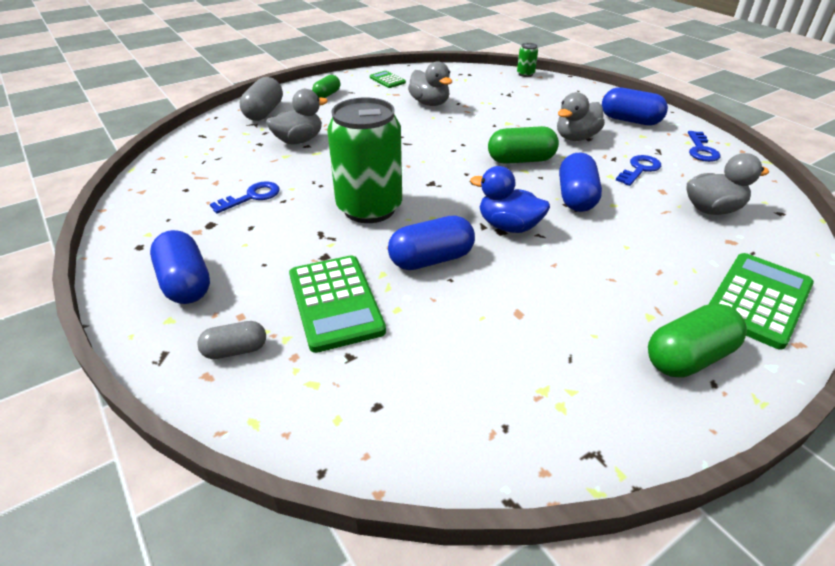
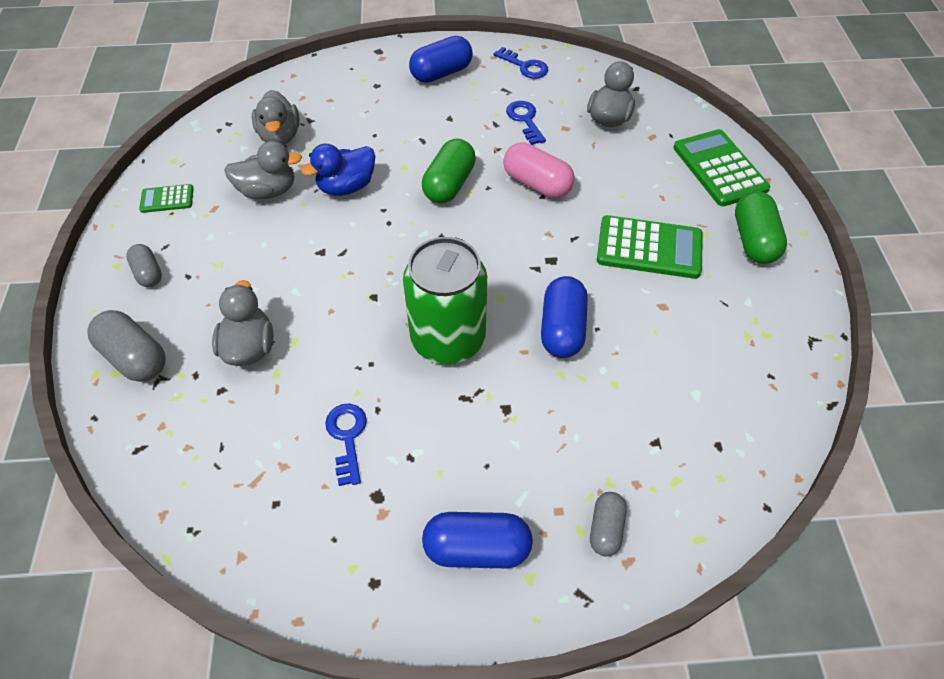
camera: 60 degrees left, 15 degrees up
(327, 95) = (148, 273): green capsule -> grey capsule
(335, 302) = (581, 426): green calculator -> green calculator (649, 248)
(508, 226) = (548, 251): blue duck -> blue duck (346, 187)
(525, 74) = (276, 82): green can -> none
(576, 137) = (441, 125): grey duck -> grey duck (280, 136)
(576, 197) = (537, 184): blue capsule -> pink capsule

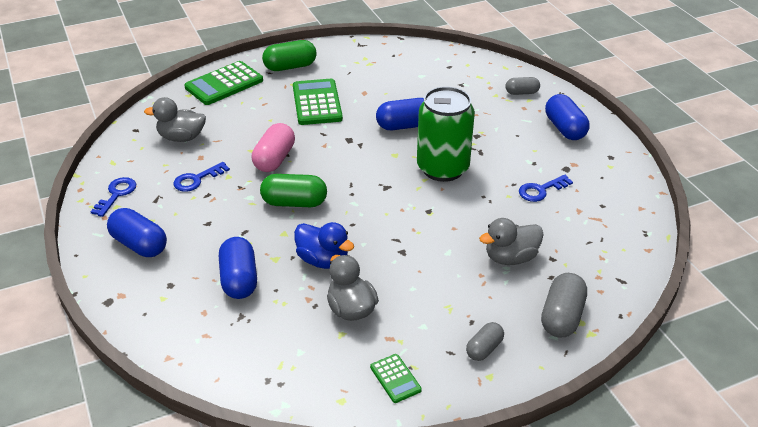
camera: 110 degrees left, 15 degrees down
(280, 136) = (273, 329): grey duck -> none
(356, 126) = (239, 279): none -> blue capsule

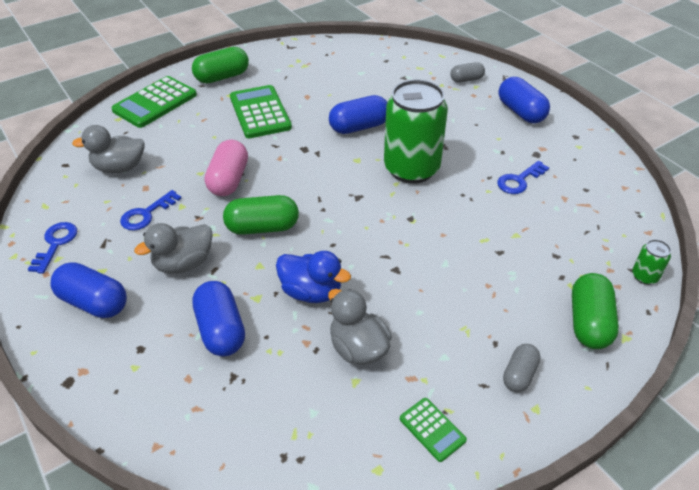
camera: 10 degrees left, 5 degrees up
(510, 257) = (513, 260): grey duck -> grey duck (183, 263)
(561, 317) = (589, 322): grey capsule -> green capsule
(629, 286) = (644, 276): none -> green can

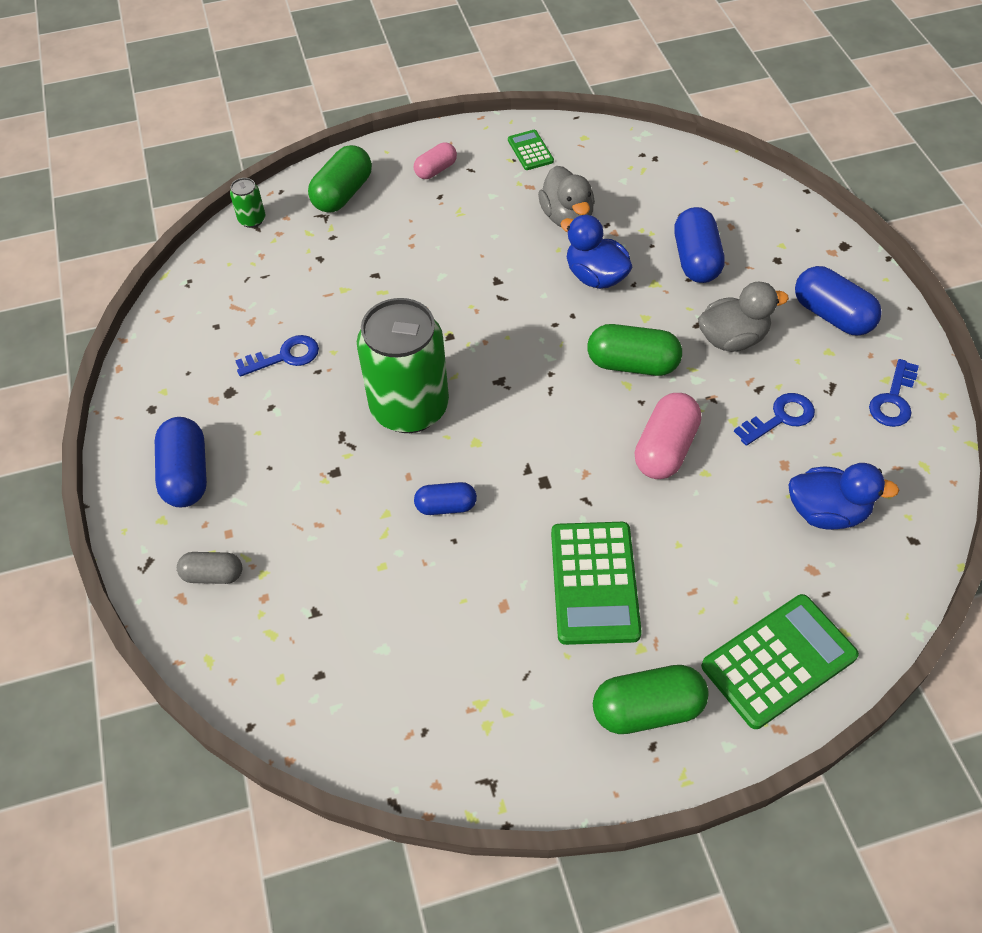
camera: 160 degrees left, 10 degrees up
(119, 167) = (827, 512): grey duck -> blue duck
(359, 127) = (446, 506): blue capsule -> blue capsule, size x0.61
(519, 375) = (436, 170): grey capsule -> pink capsule

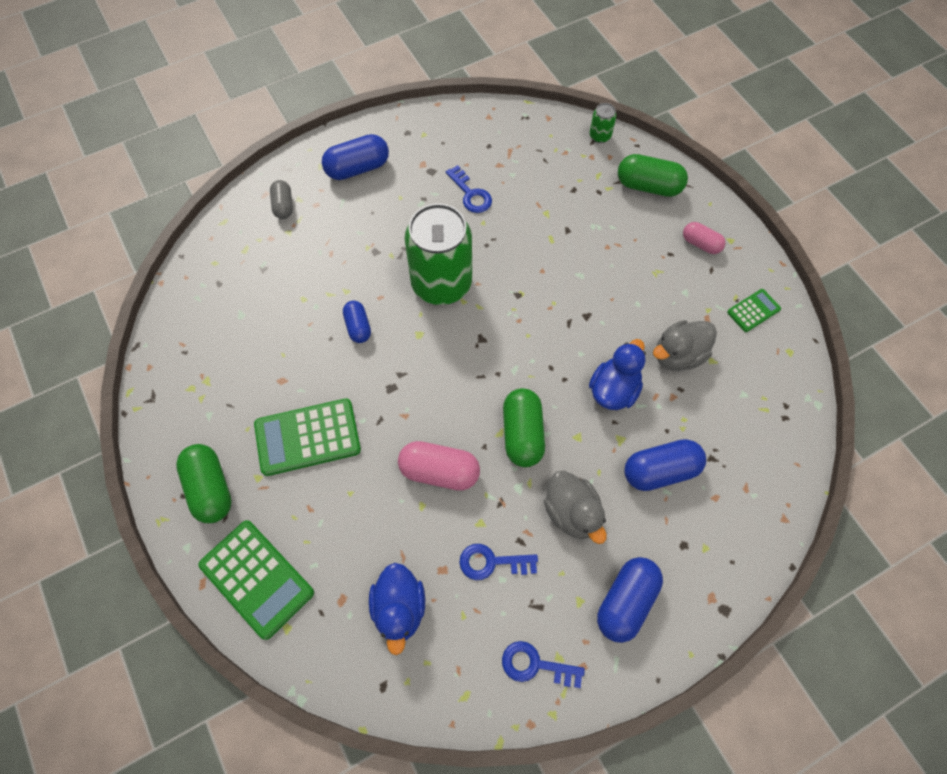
camera: 75 degrees right, 10 degrees up
(780, 418) = (491, 562): blue key -> blue key turned 135 degrees clockwise

